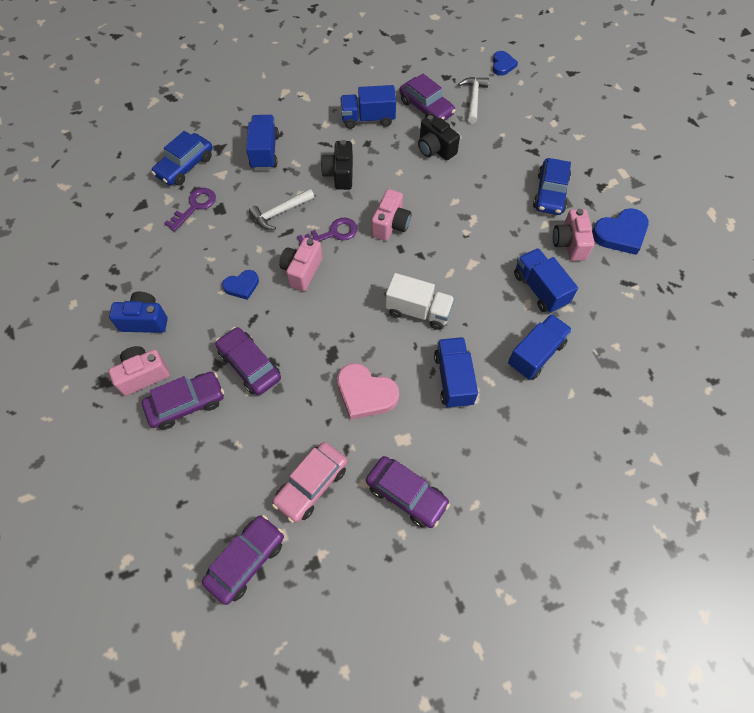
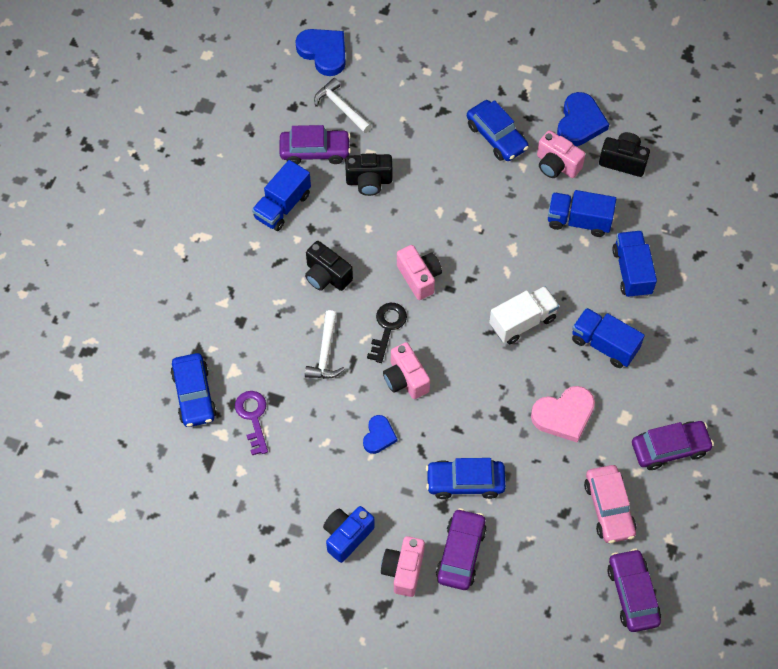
camera: 50 degrees left, 0 degrees up
(250, 365) = (465, 482): purple car -> blue car
(264, 152) = (241, 317): blue truck -> none
(333, 233) = (387, 327): purple key -> black key
(502, 65) = (323, 53): blue heart -> blue heart, size x1.66
(622, 282) = (623, 161): none -> black camera

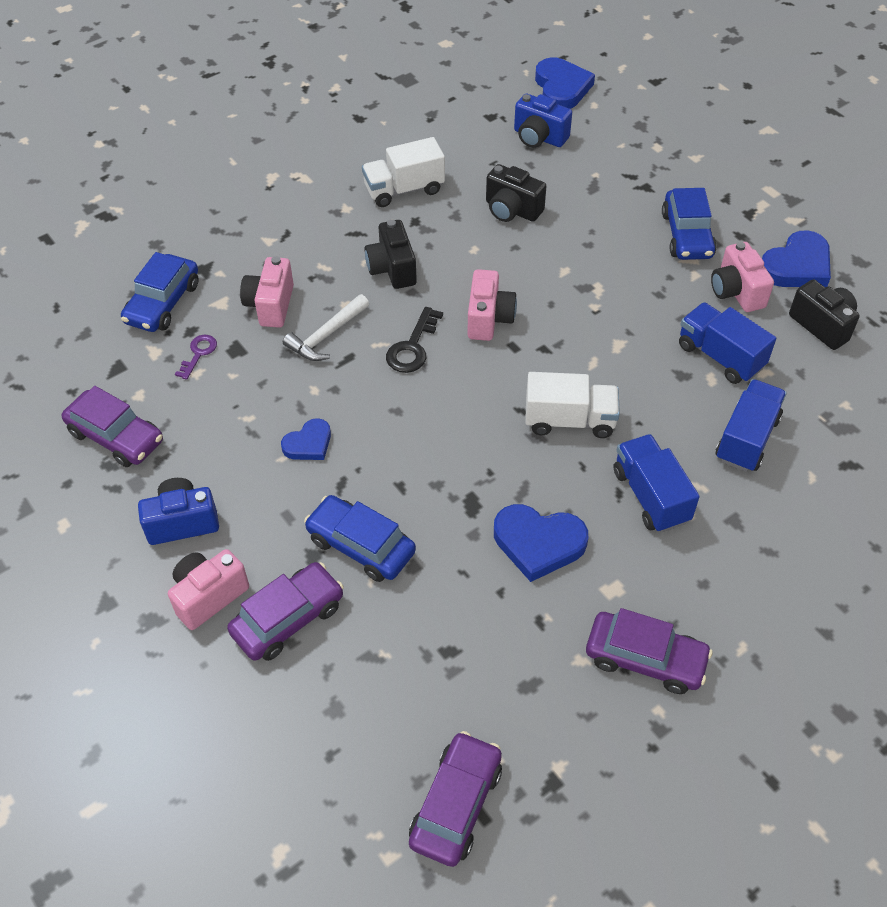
camera: 35 degrees right, 10 degrees down
(253, 417) = (198, 354): purple key -> purple key, size x0.66
(282, 206) = (404, 190): blue truck -> white truck
(315, 151) = (479, 160): purple car -> purple car (116, 437)
(341, 107) = (539, 137): white hammer -> blue camera
(387, 327) = (412, 347): black key -> black key turned 150 degrees clockwise
(405, 379) = (387, 405): pink camera -> pink camera (270, 305)
(564, 415) = (538, 543): pink heart -> blue heart
(609, 508) = (509, 680): pink car -> none

